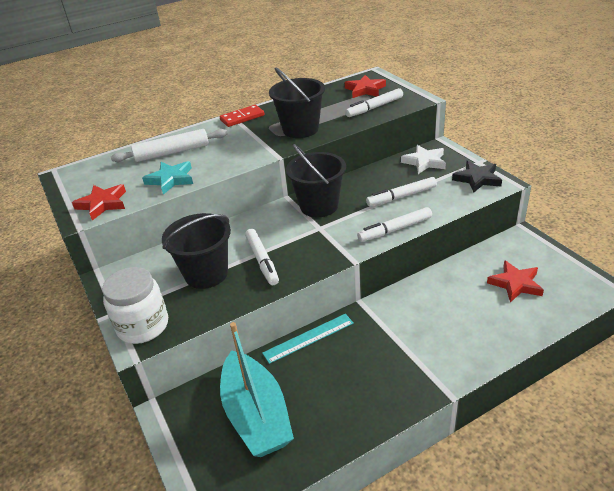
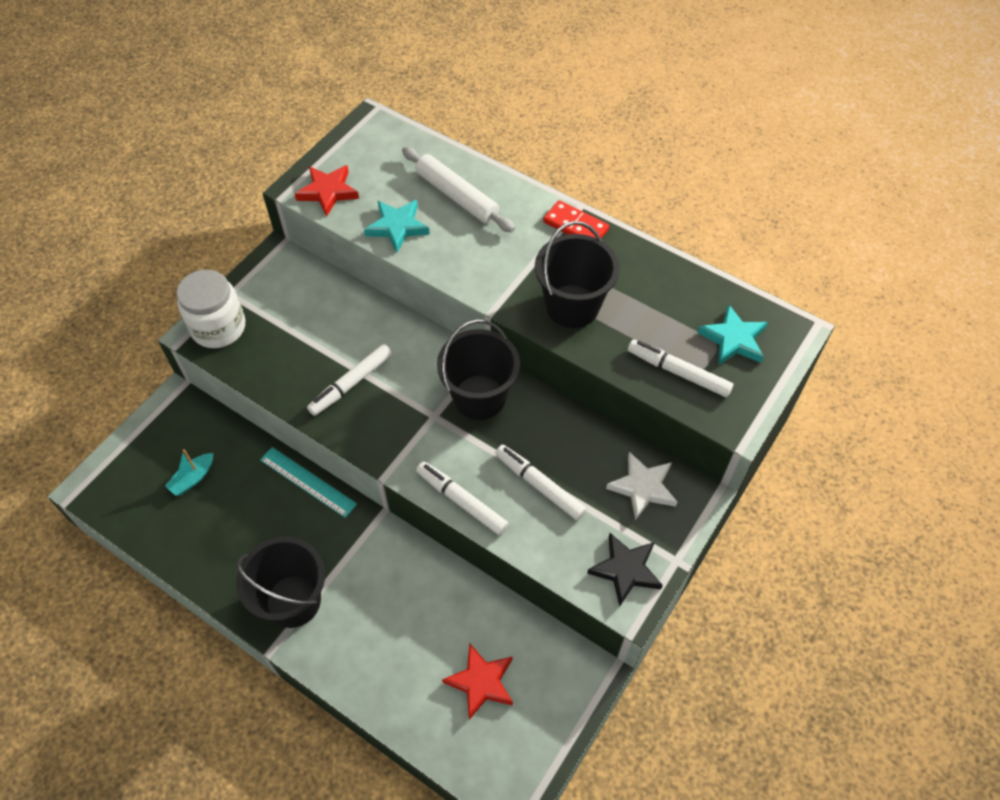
camera: 60 degrees right, 20 degrees up
(206, 274) = (311, 341): black bucket -> black bucket (293, 601)
(256, 415) = (193, 478): turquoise boat -> turquoise boat, size x0.42
(365, 90) = (733, 339): red star -> turquoise star

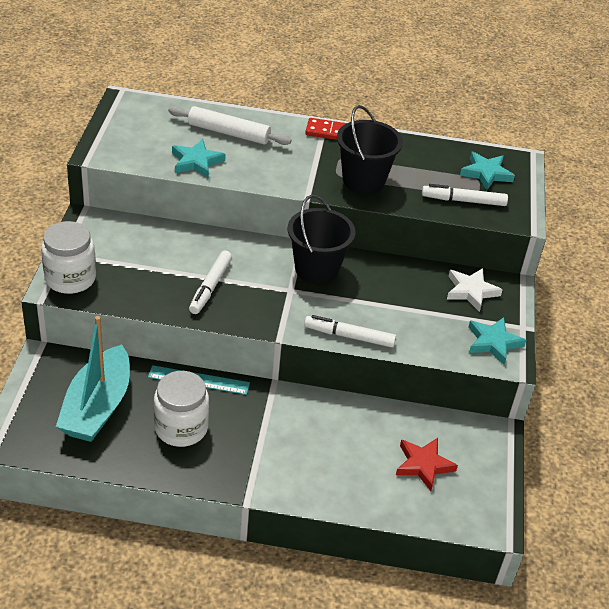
camera: 30 degrees left, 15 degrees down
(193, 478) = (97, 407): turquoise boat -> turquoise boat, size x2.37
(257, 534) = (181, 428): none -> white jar
(293, 601) = (242, 462): black bucket -> none
(328, 192) = (123, 151): red star -> none
(539, 485) = (399, 310): white marker -> none
(626, 570) = (493, 342): black star -> turquoise star

